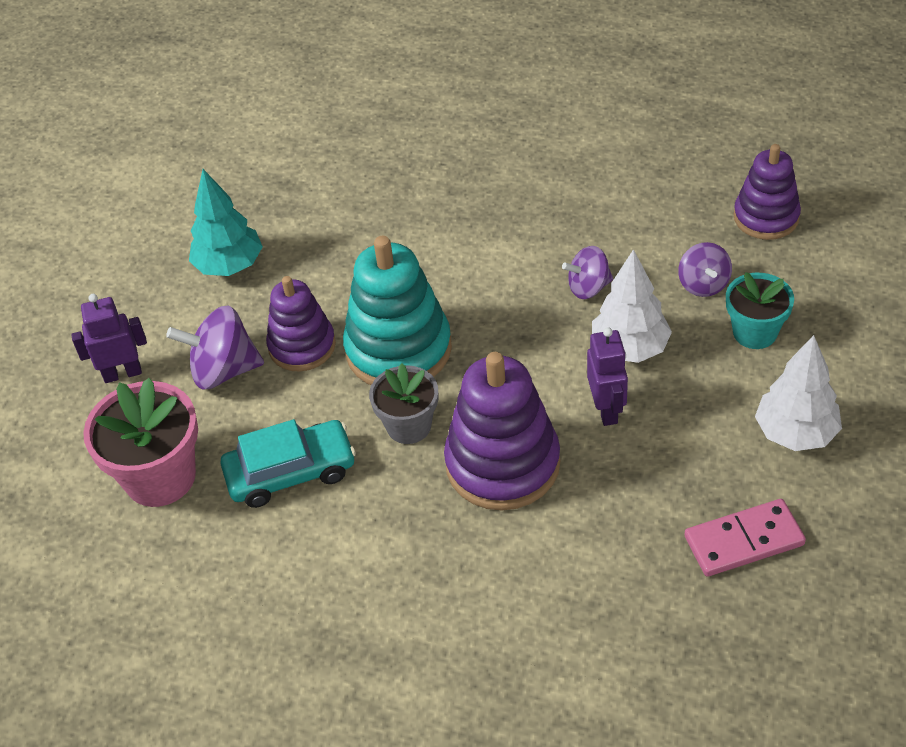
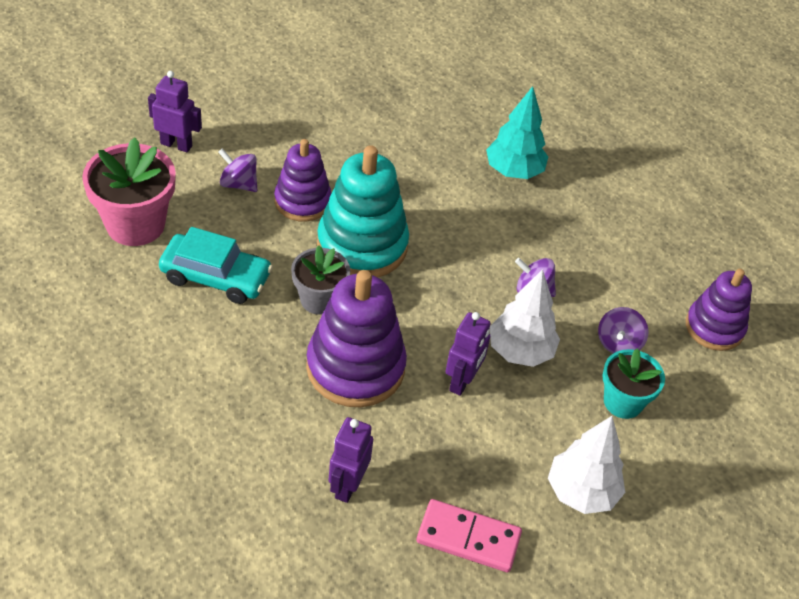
camera: 25 degrees right, 0 degrees up
(223, 370) = (238, 184): purple spinning top -> purple spinning top, size x0.64
(229, 266) = (307, 120): turquoise tree -> turquoise tree (513, 171)
(599, 572) = (347, 485): none -> purple robot

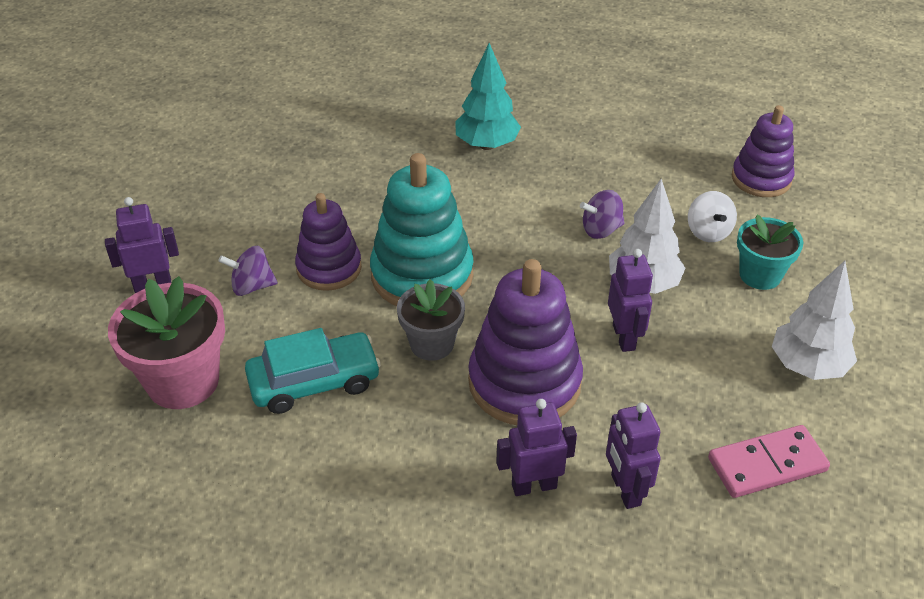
camera: 30 degrees left, 5 degrees down
(289, 440) = (534, 485): none -> purple robot
(618, 343) = (708, 232): purple spinning top -> white spinning top

